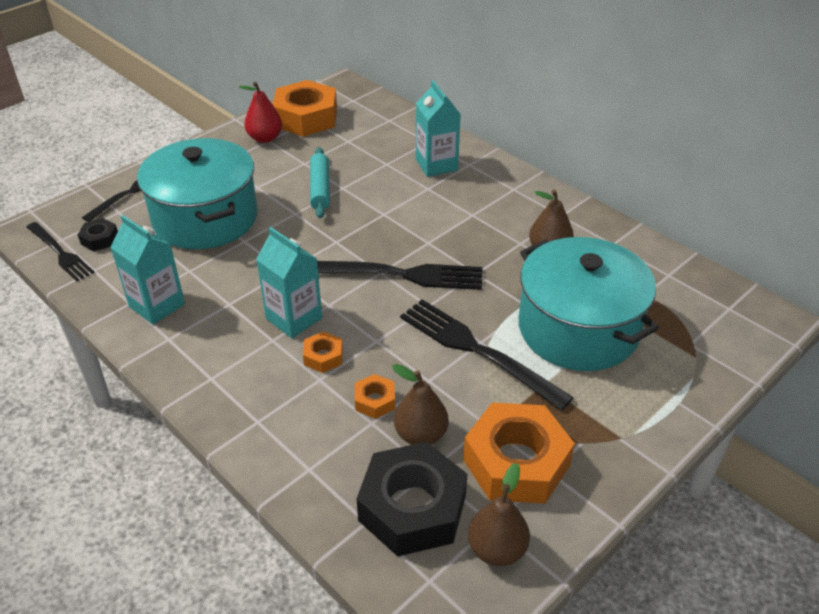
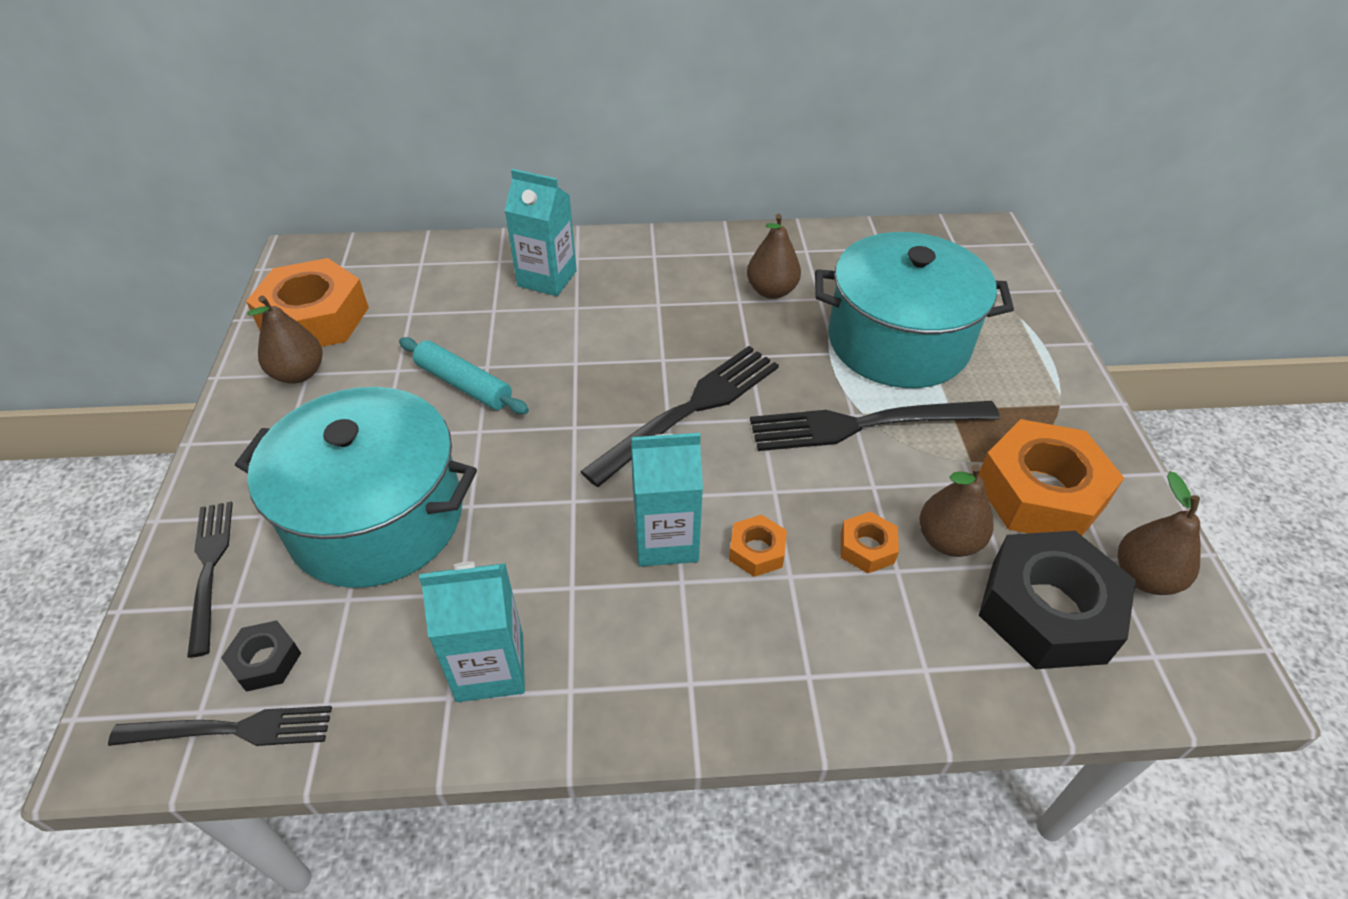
camera: 50 degrees left, 5 degrees up
(265, 138) = (299, 374): red pear -> brown pear

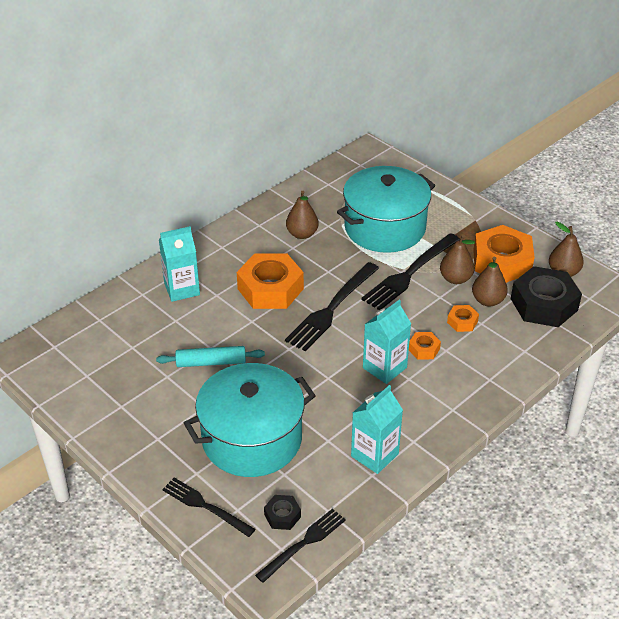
camera: 40 degrees left, 5 degrees down
(299, 374) = (117, 409): brown pear -> brown pear (455, 279)
(314, 318) = (82, 380): orange nut -> orange nut (270, 289)
(691, 409) = (331, 309): black fork -> black fork turned 150 degrees counterclockwise

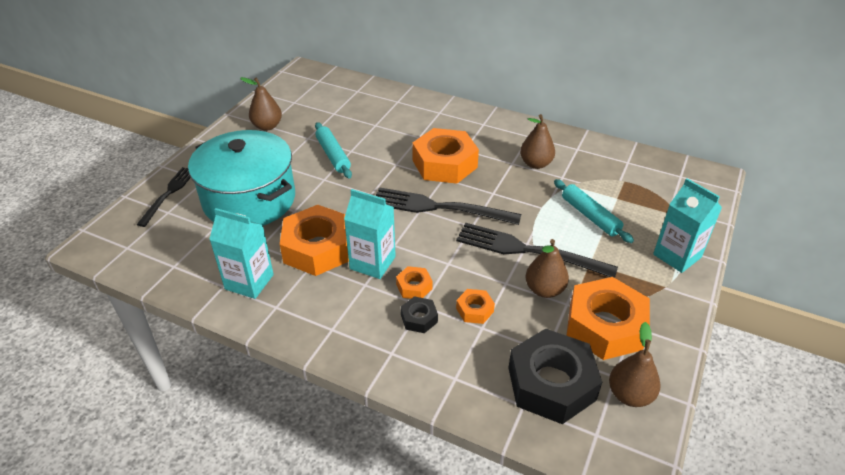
camera: 70 degrees right, 0 degrees up
(182, 289) = (415, 118): turquoise carton -> turquoise carton (677, 256)
(282, 515) = (164, 239): black nut -> black nut (419, 318)
(304, 543) = (134, 260): black fork -> none
(350, 400) = (318, 248): none -> orange nut
(385, 228) = (590, 216): turquoise pot -> turquoise rolling pin
(488, 301) = (524, 326): brown pear -> brown pear (267, 126)

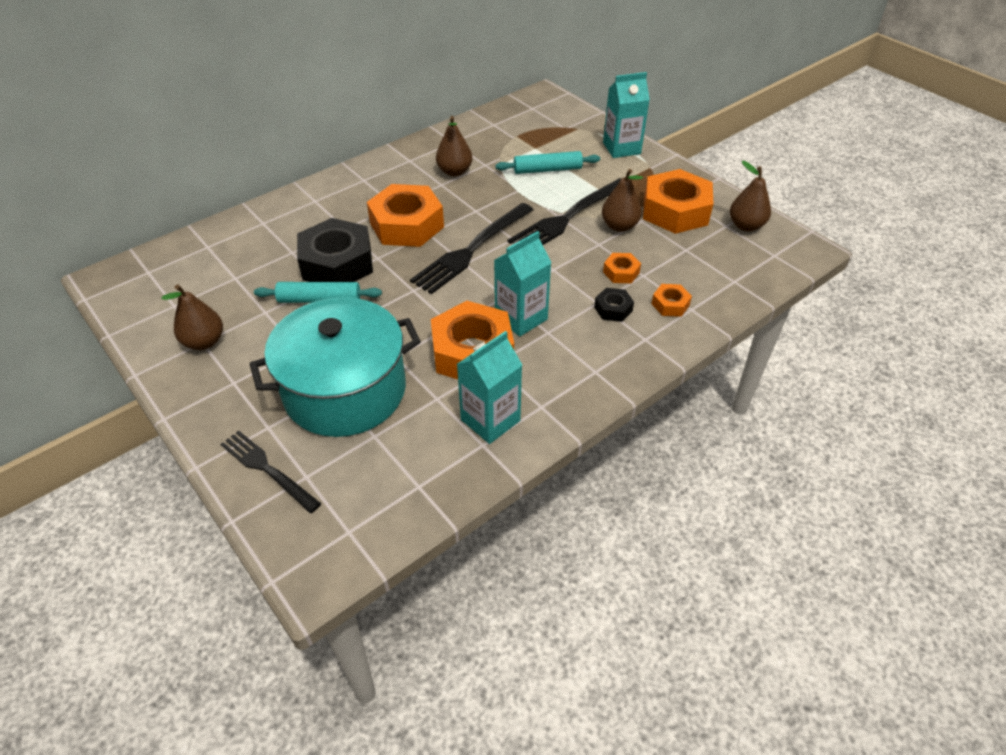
camera: 65 degrees left, 5 degrees up
(414, 287) = (571, 300): orange nut -> orange nut (670, 304)
(551, 383) = (719, 259): black nut -> black nut (337, 263)

